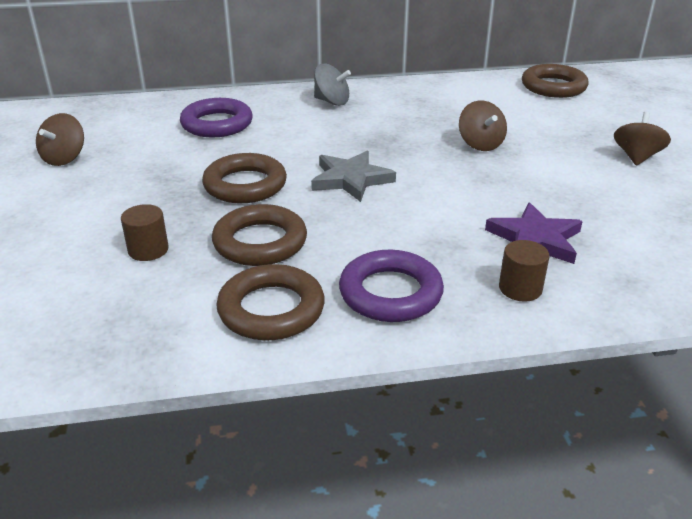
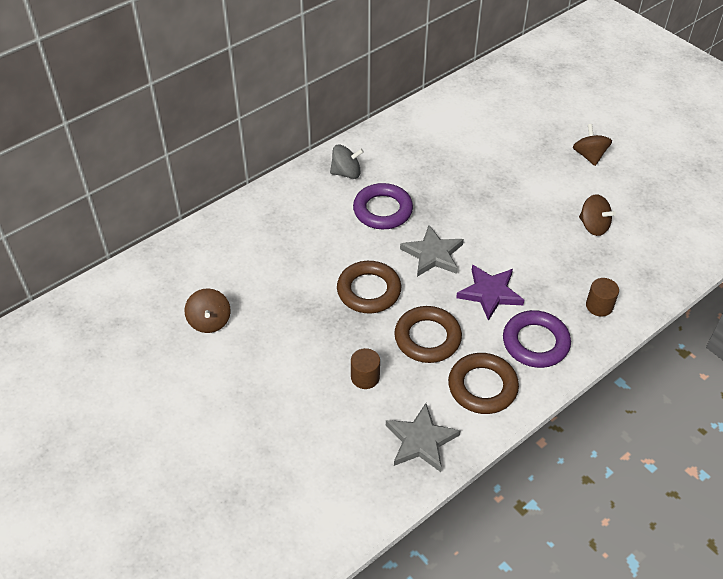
camera: 30 degrees left, 15 degrees up
(132, 331) = (421, 441): none -> grey star
(217, 124) = (285, 234): purple ring -> purple ring (382, 210)
(480, 144) = (487, 181): brown spinning top -> brown spinning top (593, 226)
(535, 239) = (580, 261): purple star -> purple star (490, 293)
(553, 87) = (489, 92): brown ring -> none

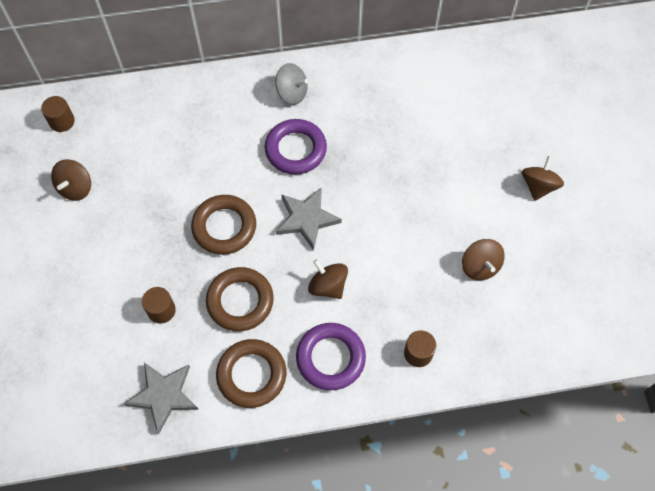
camera: 30 degrees right, 15 degrees up
(155, 277) = (62, 121): none -> brown cylinder
(490, 293) = (328, 286): purple star -> brown spinning top

